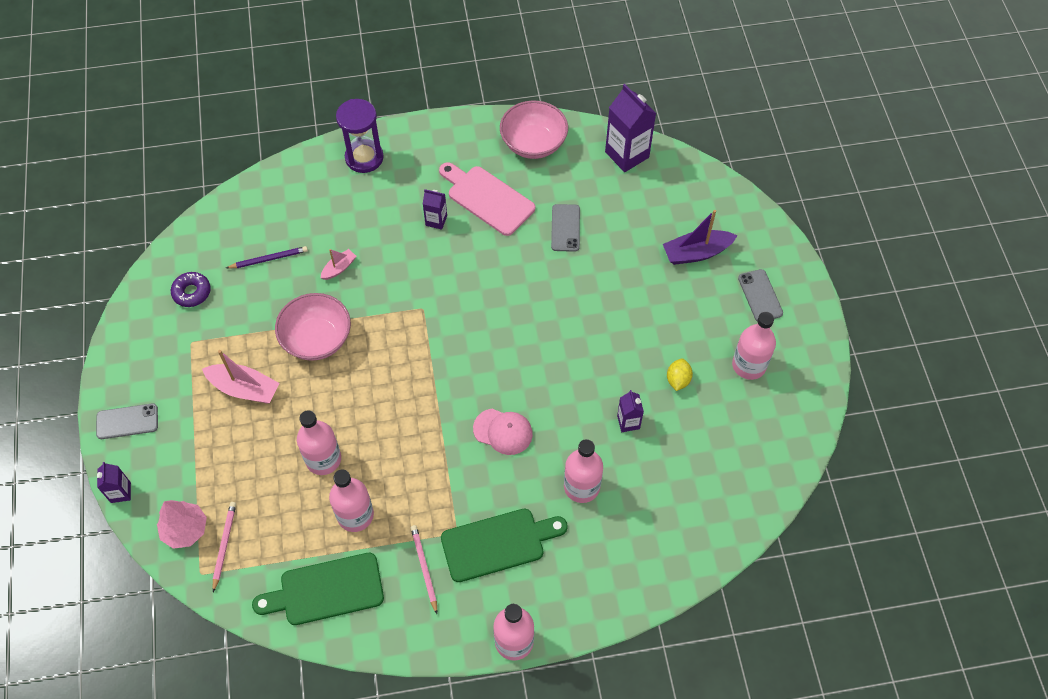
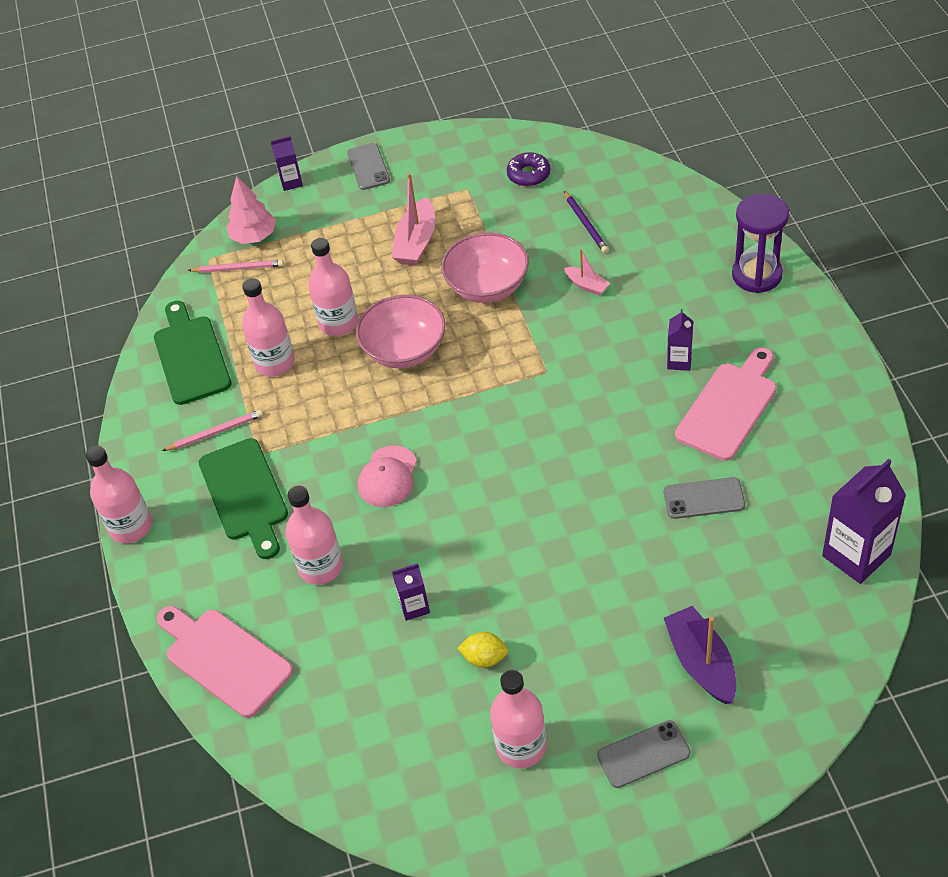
camera: 90 degrees right, 10 degrees down
(533, 143) = (838, 442): pink bowl -> pink bowl (405, 350)
(657, 562) = (224, 659): none -> pink cutting board

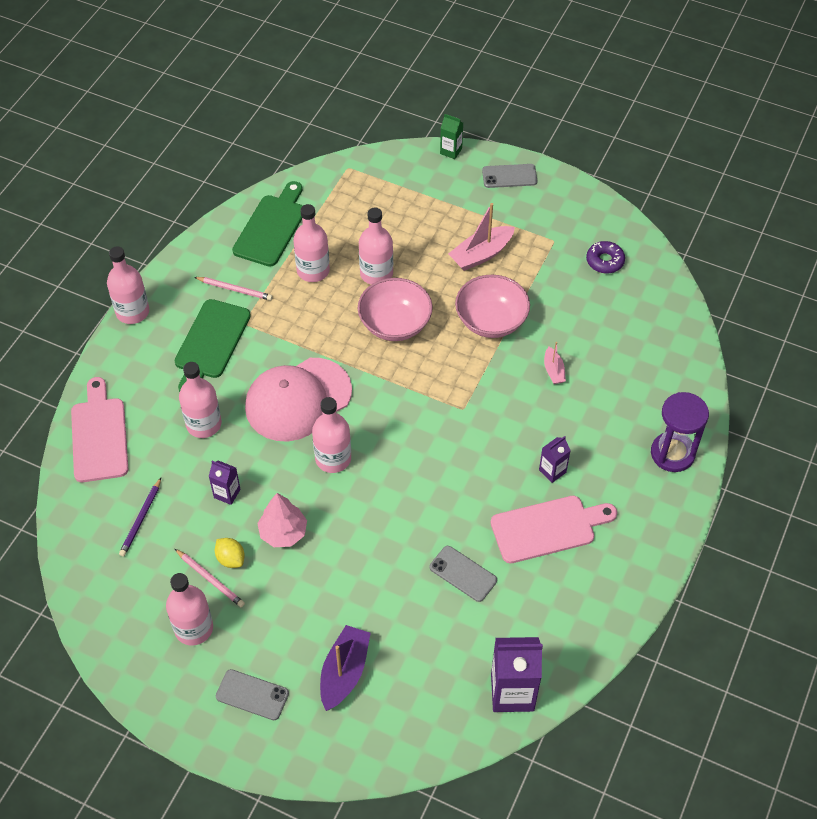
camera: 35 degrees right, 5 degrees up
(238, 268) = (357, 188): pink pencil -> pink pencil (210, 579)
(254, 236) = (389, 173): pink tree -> pink tree (283, 532)
(291, 182) = (451, 151): purple carton -> green carton
(368, 167) = (509, 176): grey phone -> grey phone turned 60 degrees clockwise
(388, 477) = (298, 399): pink cap -> pink cap, size x1.85
(479, 499) = (333, 458): none -> pink bottle
(586, 224) = (602, 326): purple pencil -> purple pencil (141, 519)

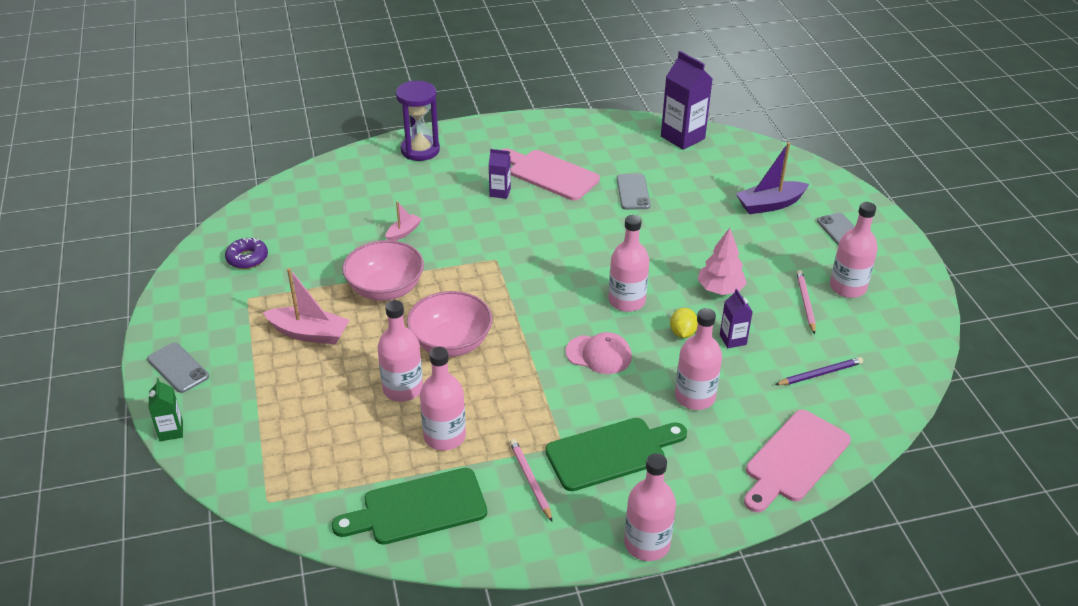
camera: 130 degrees left, 15 degrees down
(231, 559) = (777, 303): yellow lemon -> yellow lemon (682, 333)
(298, 399) = (599, 354): pink cap -> pink cap, size x0.54

